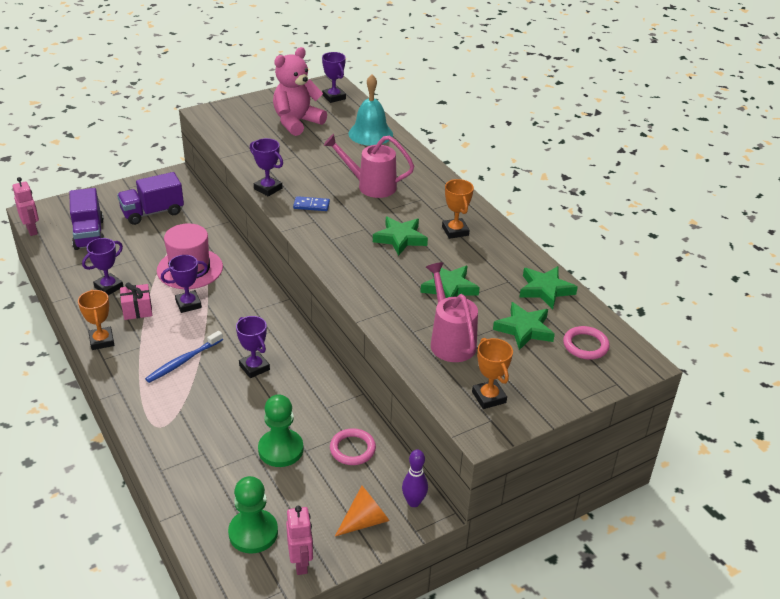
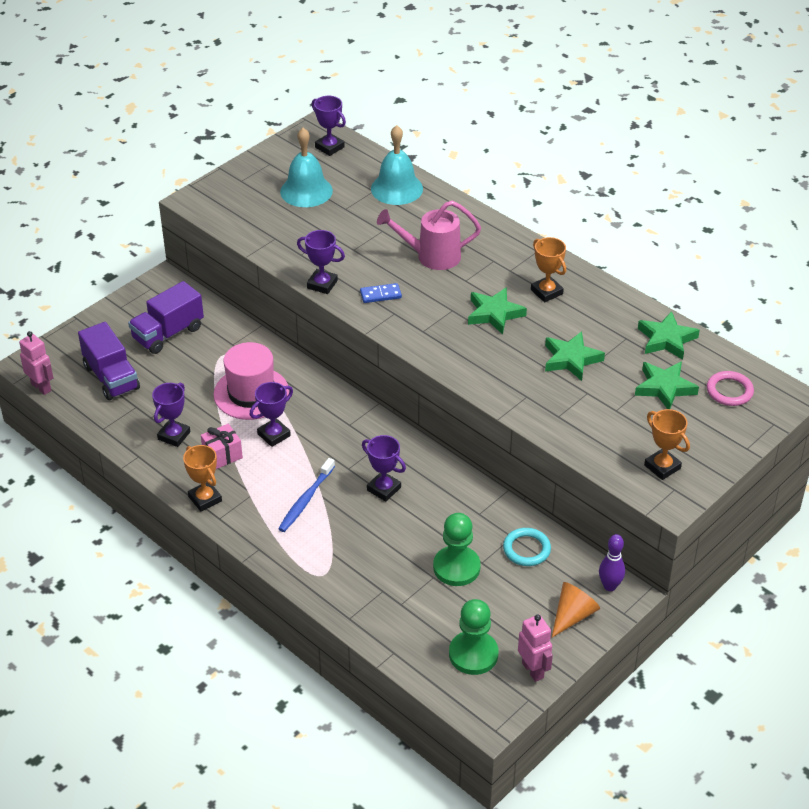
camera: 15 degrees left, 5 degrees up
(297, 122) = (306, 191): pink teddy bear -> turquoise bell
(352, 449) = (526, 549): pink ring -> turquoise ring
(450, 340) = (599, 417): pink watering can -> none

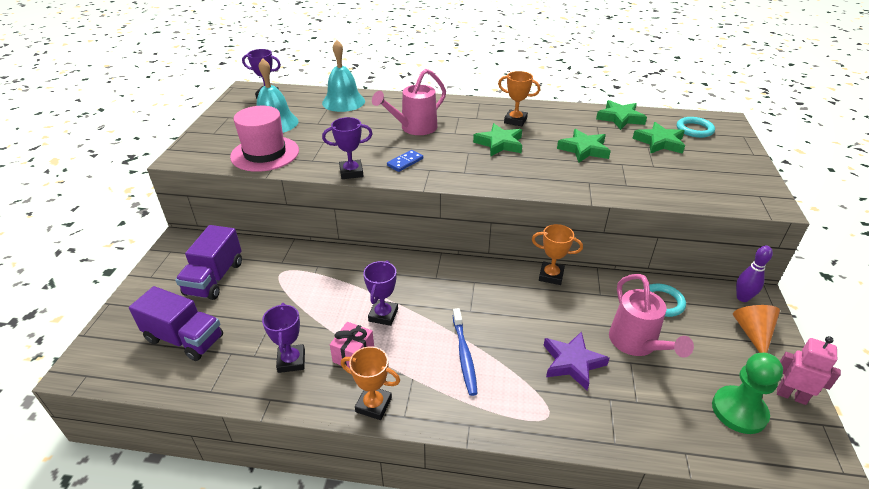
camera: 35 degrees left, 5 degrees down
(41, 387) = (109, 383): pink robot -> none
(251, 393) = (332, 291): pink hat -> pink hat (265, 154)
(384, 489) = (514, 312): purple trophy -> none
(385, 551) = (572, 362): none -> purple star
(456, 567) = (636, 344): green pawn -> pink watering can
(662, 467) = (731, 186): orange trophy -> orange trophy (551, 276)
(729, 391) = (694, 129): pink ring -> turquoise ring

